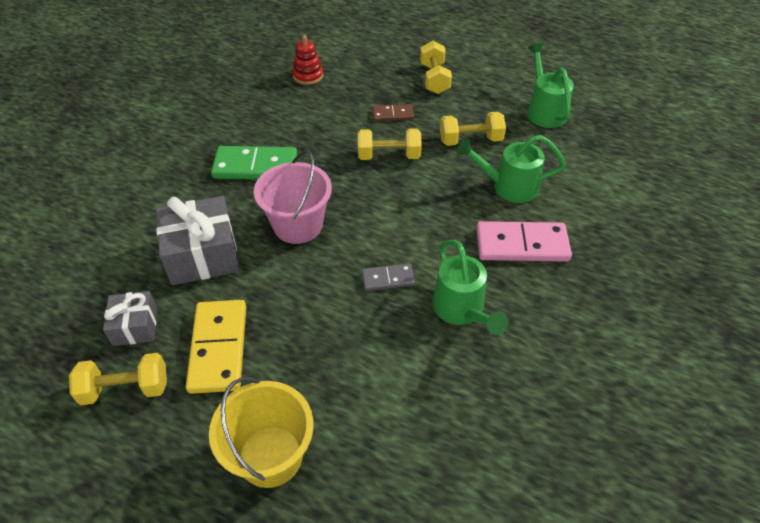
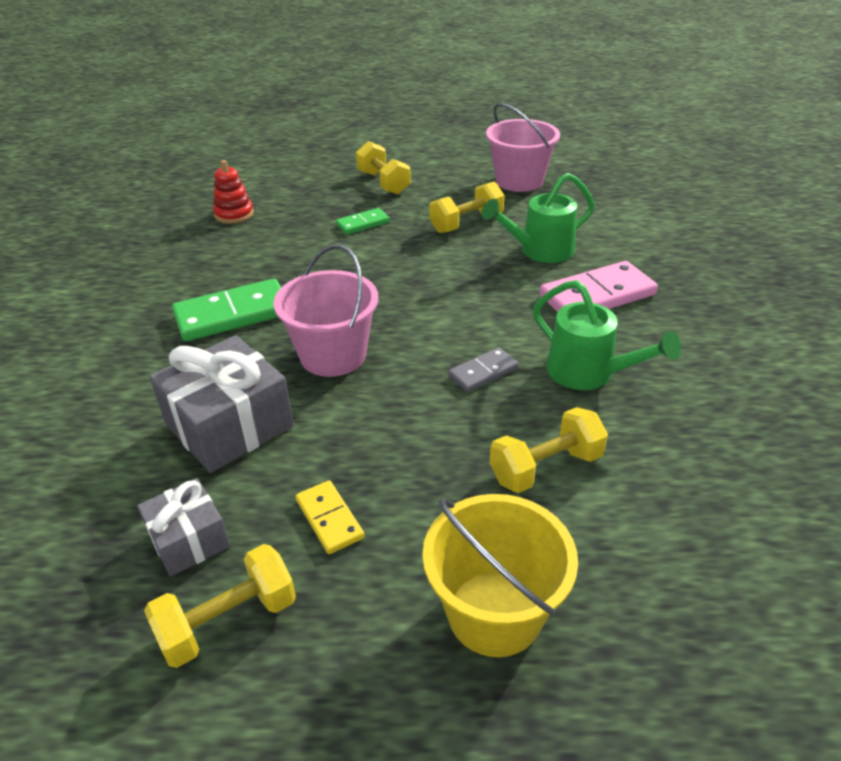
camera: 25 degrees left, 10 degrees down
(219, 348) = (329, 519): yellow domino -> yellow domino, size x0.54
(389, 156) = (389, 260): yellow dumbbell -> yellow dumbbell (545, 468)
(392, 114) = (363, 223): brown domino -> green domino
(544, 110) = (519, 181): green watering can -> pink bucket

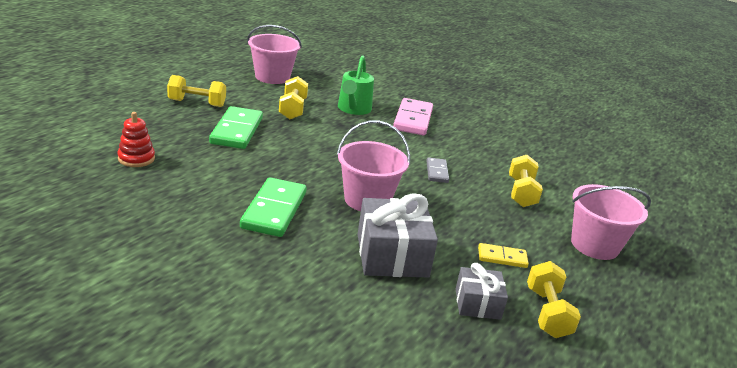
camera: 60 degrees left, 10 degrees down
(363, 223) = (237, 131): green domino -> green domino, size x1.85
(494, 613) = (594, 245): yellow bucket -> pink bucket
(589, 374) = (469, 152): green watering can -> none

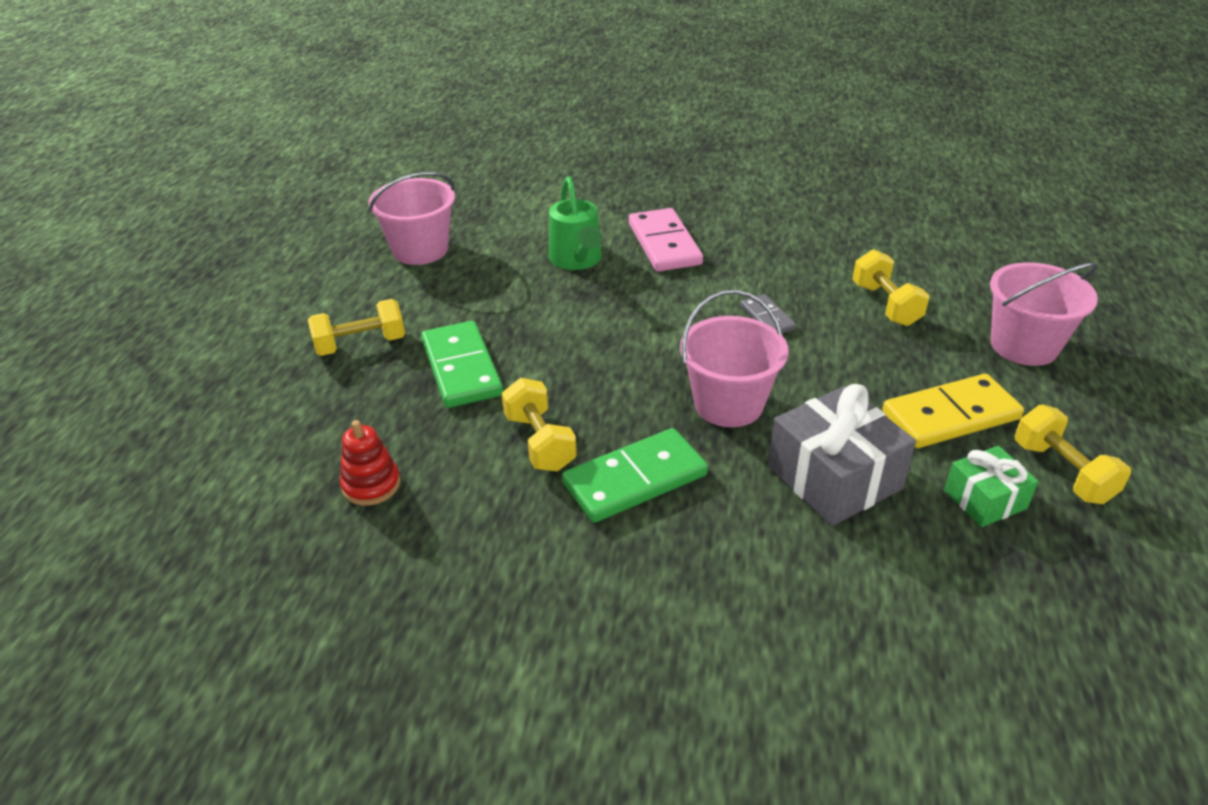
camera: 20 degrees left, 10 degrees up
(274, 210) = (635, 480): green domino -> green domino turned 75 degrees clockwise
(292, 109) = (500, 295): yellow dumbbell -> yellow dumbbell (539, 442)
(477, 304) = (985, 499): grey gift -> green gift
(502, 257) = (950, 415): yellow domino -> yellow domino, size x1.85

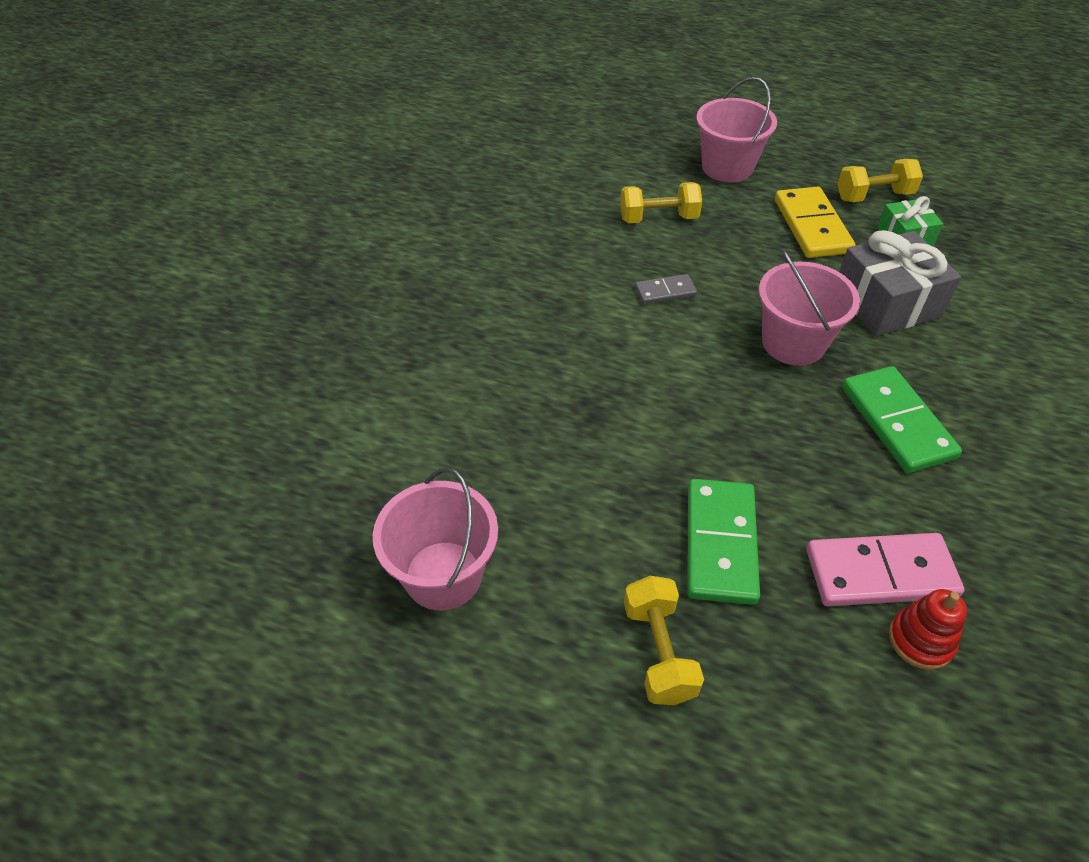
camera: 80 degrees left, 10 degrees up
(462, 368) = (720, 543): green domino -> green domino turned 75 degrees counterclockwise
(539, 442) = (847, 485): yellow dumbbell -> none
(577, 260) = (522, 414): green watering can -> none
(664, 244) = (510, 337): pink domino -> pink domino (880, 573)

